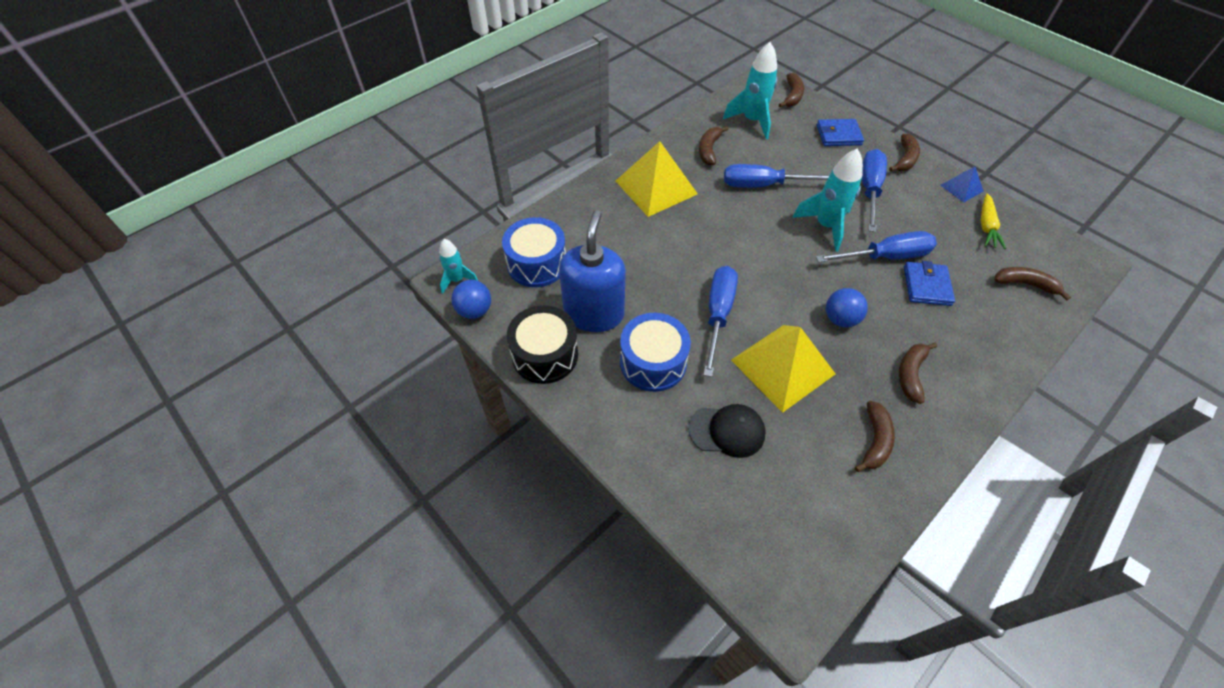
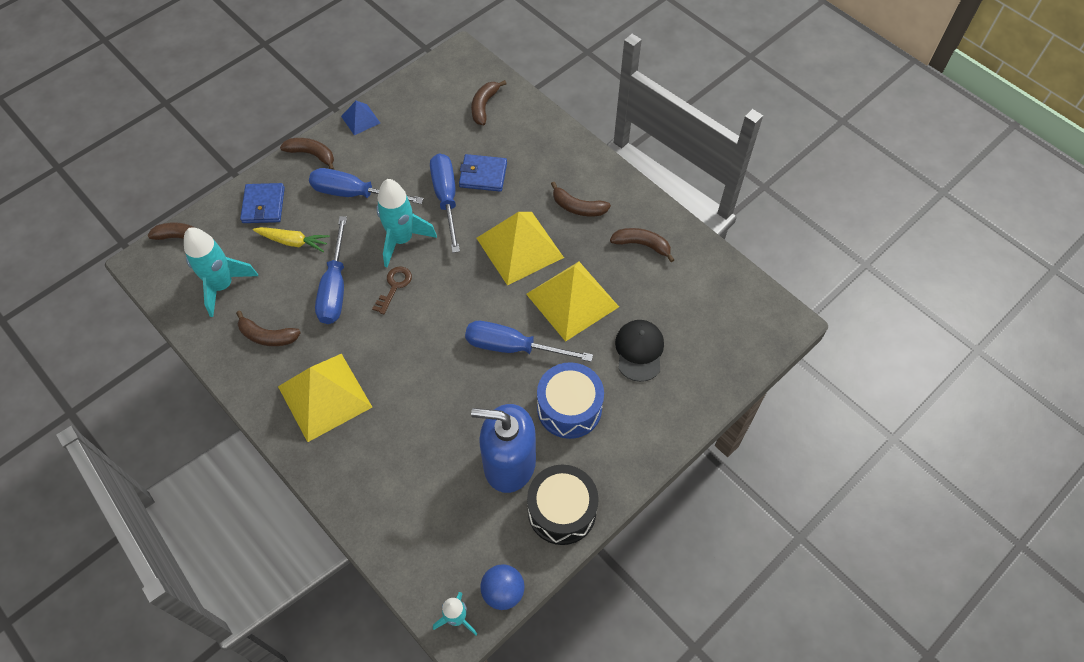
camera: 90 degrees left, 5 degrees up
(537, 264) = (436, 527): blue drum -> none
(772, 223) = (394, 286): none -> brown key
(840, 319) = (519, 247): blue ball -> yellow pyramid
(986, 226) = (413, 114): yellow carrot -> yellow carrot (293, 242)

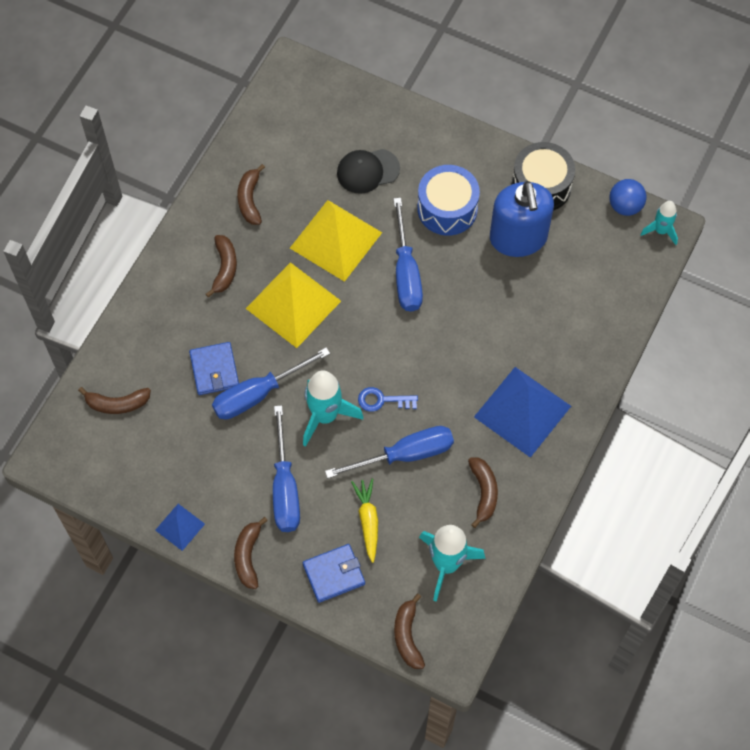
camera: 110 degrees left, 5 degrees up
(325, 396) = (522, 411): yellow pyramid -> blue pyramid
(394, 286) = (382, 400): brown key -> blue key

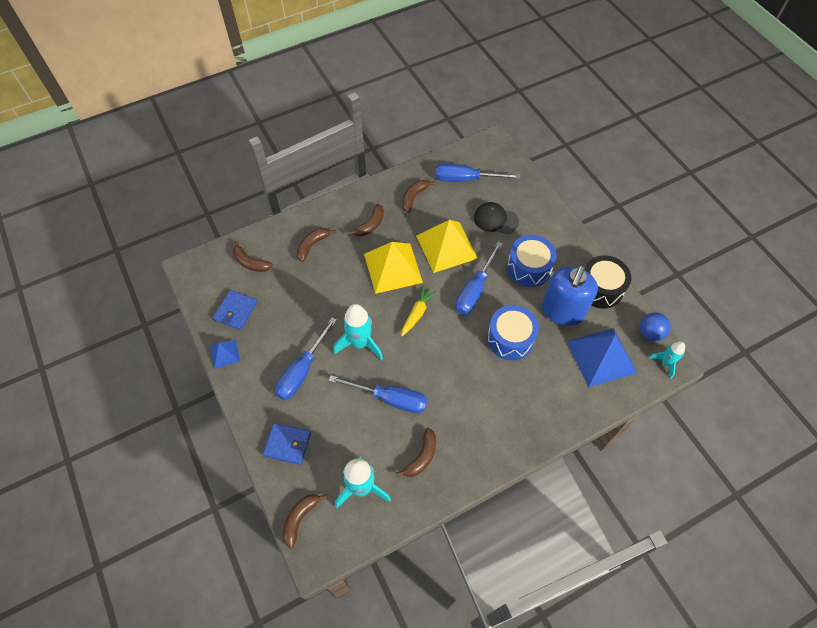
camera: 35 degrees right, 5 degrees down
(214, 370) = (318, 277): blue wallet -> blue wallet (236, 311)
(248, 556) = (247, 398): brown banana -> brown banana (312, 245)
(258, 394) = (331, 306): blue screwdriver -> blue screwdriver (466, 179)
(368, 521) = (335, 425): yellow carrot -> yellow carrot (417, 313)
(382, 400) = (402, 356): blue key -> none
(484, 305) = (510, 338): none -> blue drum
(522, 411) = (486, 420): blue pyramid -> blue pyramid (601, 356)

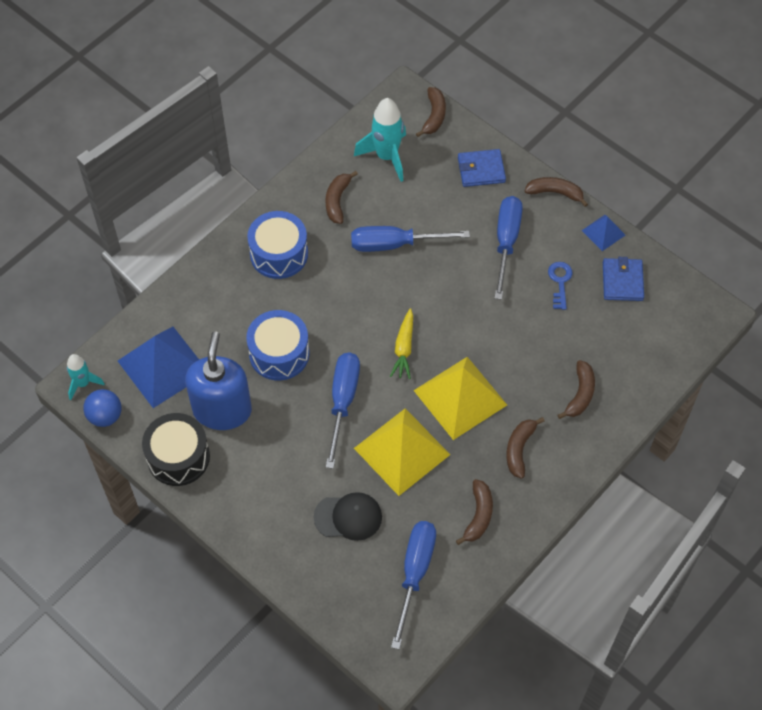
camera: 160 degrees right, 0 degrees up
(250, 262) = (644, 345): brown banana -> brown banana (555, 193)
(280, 325) = (560, 282): none -> blue key
(360, 343) = (456, 291): turquoise rocket -> none
(466, 179) = (414, 573): blue screwdriver -> blue screwdriver turned 60 degrees counterclockwise
(529, 268) = (281, 456): blue drum -> blue drum (279, 254)

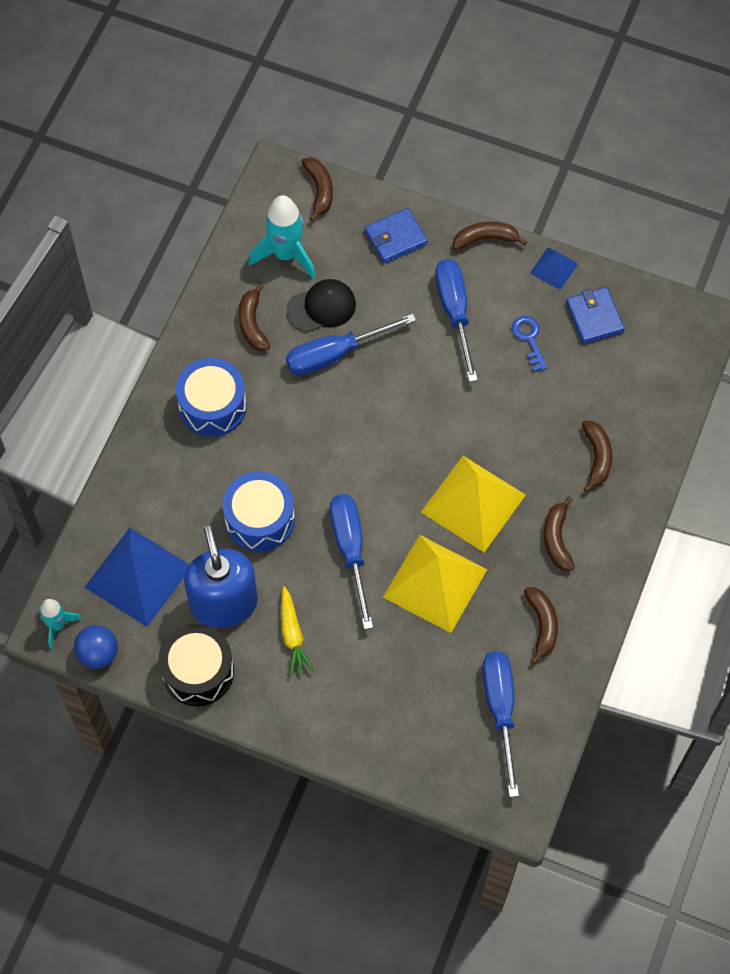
camera: 20 degrees left, 5 degrees up
(348, 517) = (407, 674): black cap -> black cap (321, 307)
(404, 348) = (392, 468): yellow carrot -> yellow carrot (292, 635)

